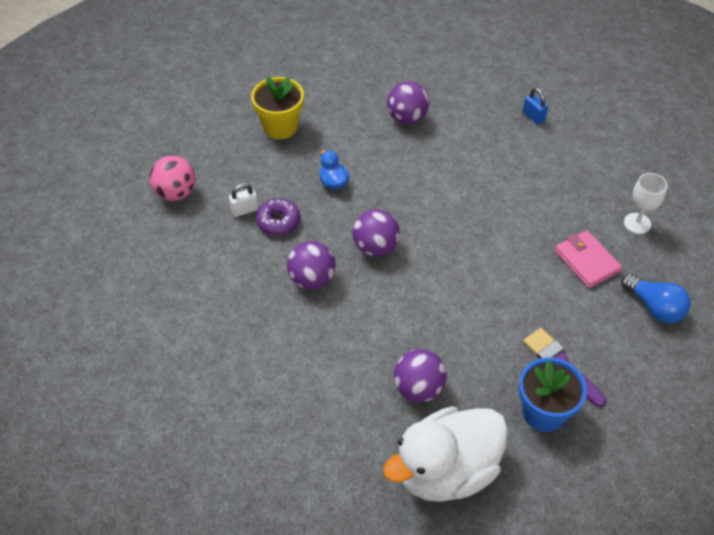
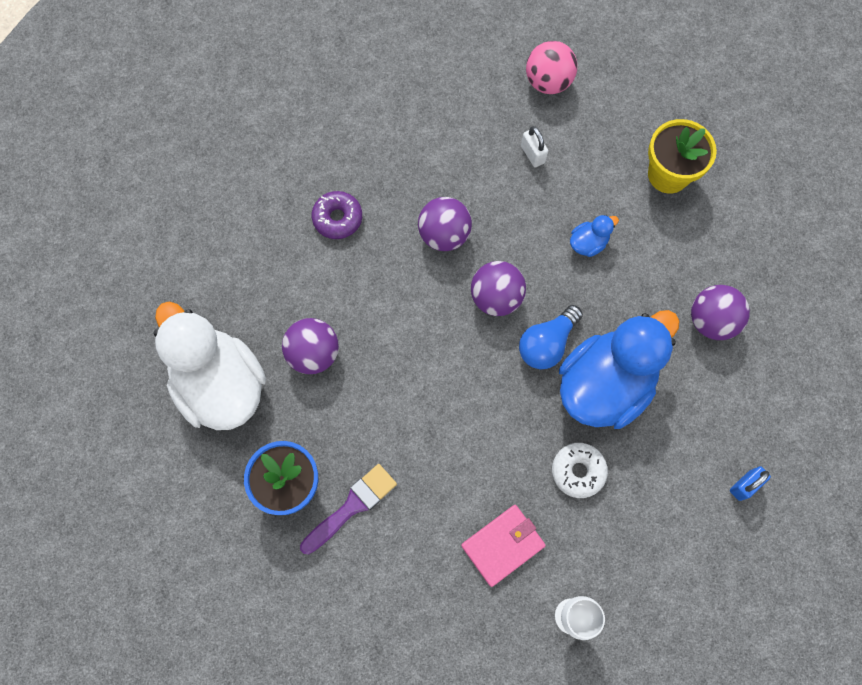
camera: 85 degrees right, 20 degrees up
(278, 221) = (520, 191): purple donut -> purple donut (337, 218)
(455, 185) = (605, 384): none -> blue duck
(525, 208) = (578, 471): none -> white donut
(654, 307) = (441, 626): blue light bulb -> blue light bulb (547, 344)

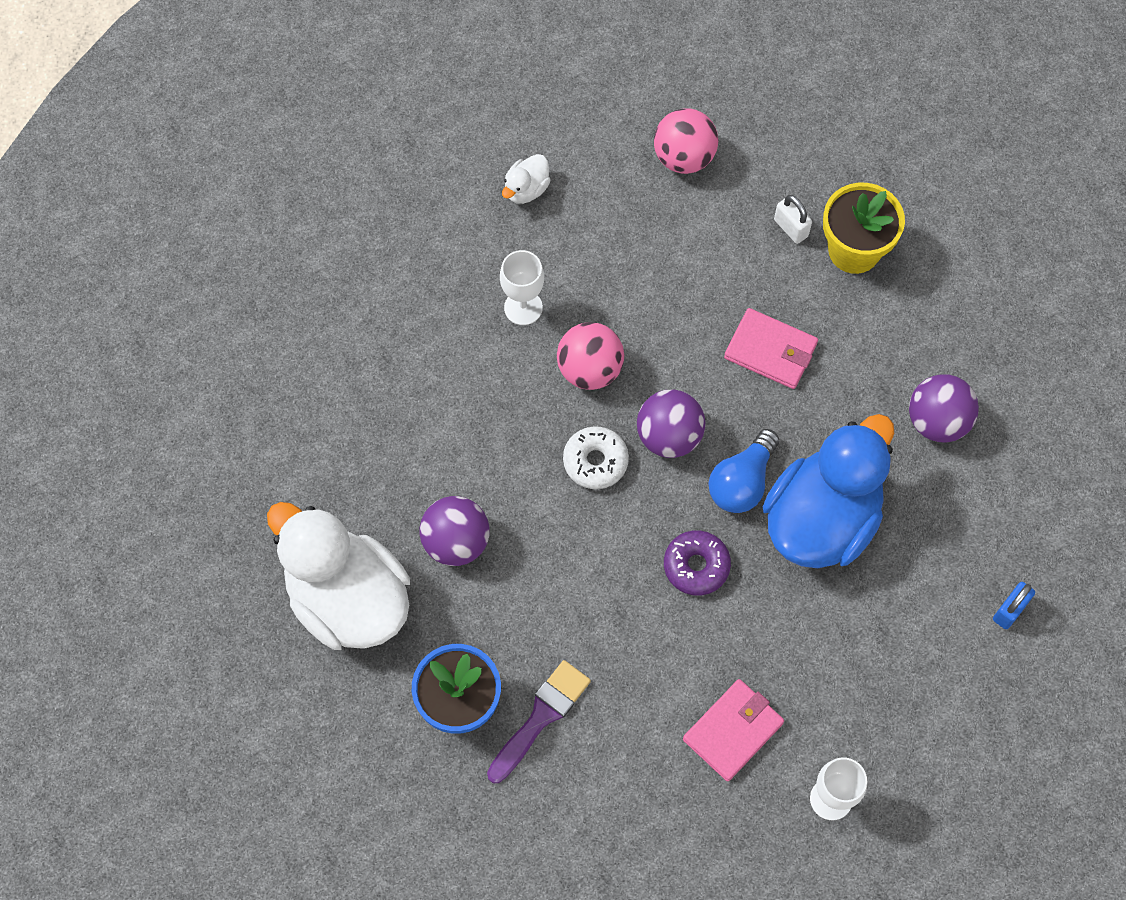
camera: 10 degrees left, 5 degrees down
(337, 218) = (452, 370): purple donut -> purple donut (696, 566)
(402, 178) = (523, 307): none -> white goblet
(422, 88) = (526, 189): none -> white duck
(444, 235) = (590, 369): purple ball -> pink ball
(532, 154) = (681, 251): white padlock -> white padlock (791, 228)
(578, 471) = (807, 628): white donut -> white donut (595, 461)
(588, 243) = (770, 351): blue duck -> pink wallet

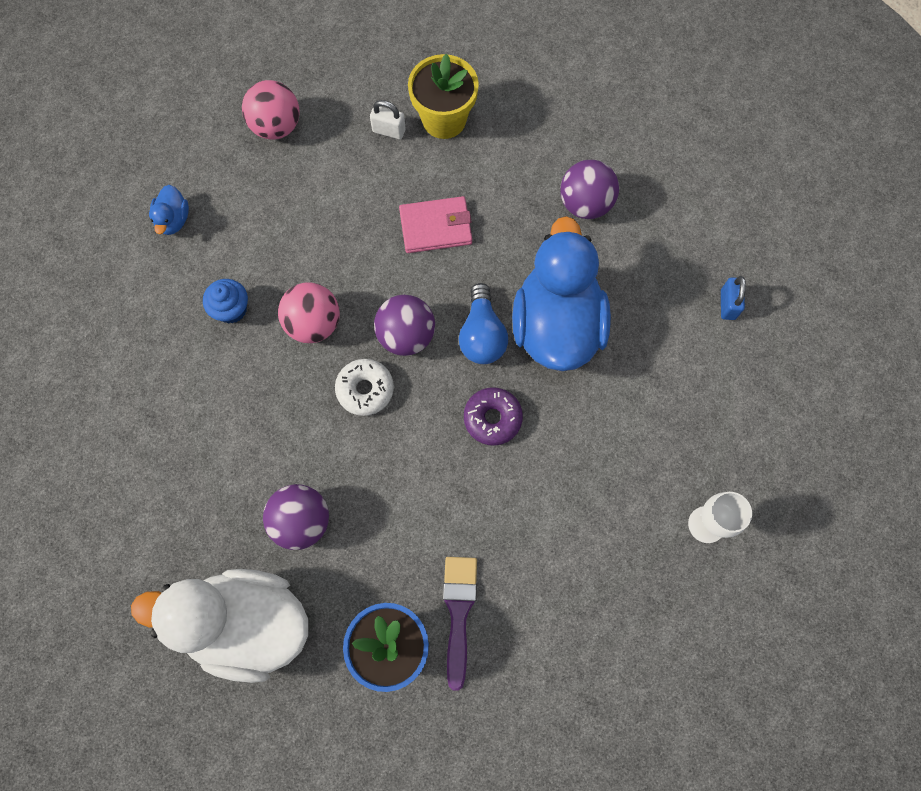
camera: 35 degrees left, 5 degrees up
(523, 307) = (231, 309): white goblet -> blue cupcake
(526, 189) = (173, 220): white duck -> blue duck
(733, 731) = (604, 523): pink wallet -> none

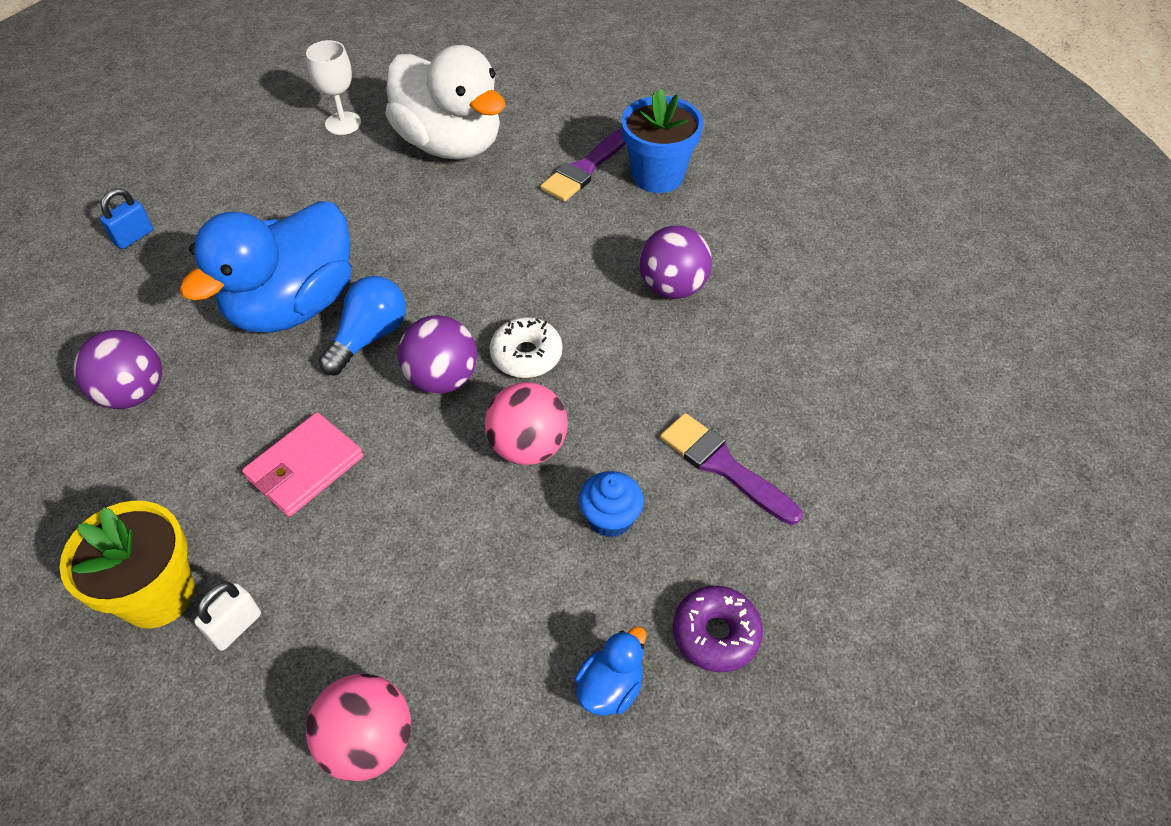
camera: 145 degrees left, 20 degrees down
(181, 388) = (724, 466): none -> purple brush
(247, 624) = (773, 245): white duck -> white duck (450, 144)
(389, 131) = (235, 627): white padlock -> white padlock turned 75 degrees clockwise
(435, 227) = (305, 467): pink wallet -> pink wallet turned 75 degrees counterclockwise
(492, 418) = (430, 269): purple donut -> purple donut (716, 634)

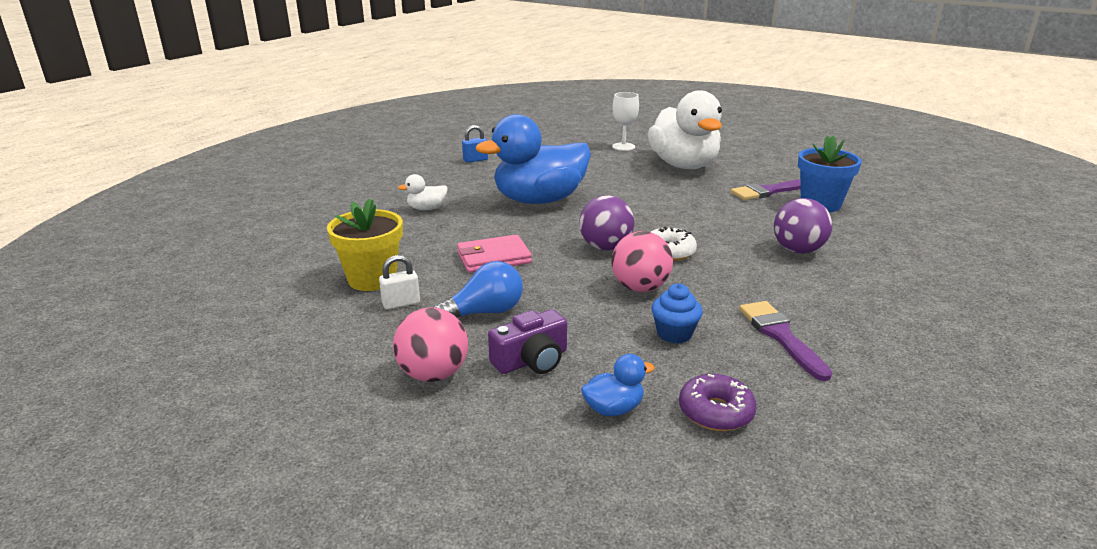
camera: 30 degrees right, 25 degrees down
(133, 393) = (427, 208): purple ball -> white duck
(369, 337) = (574, 221): blue light bulb -> blue light bulb (484, 312)
(473, 652) = (531, 360): none -> purple camera

